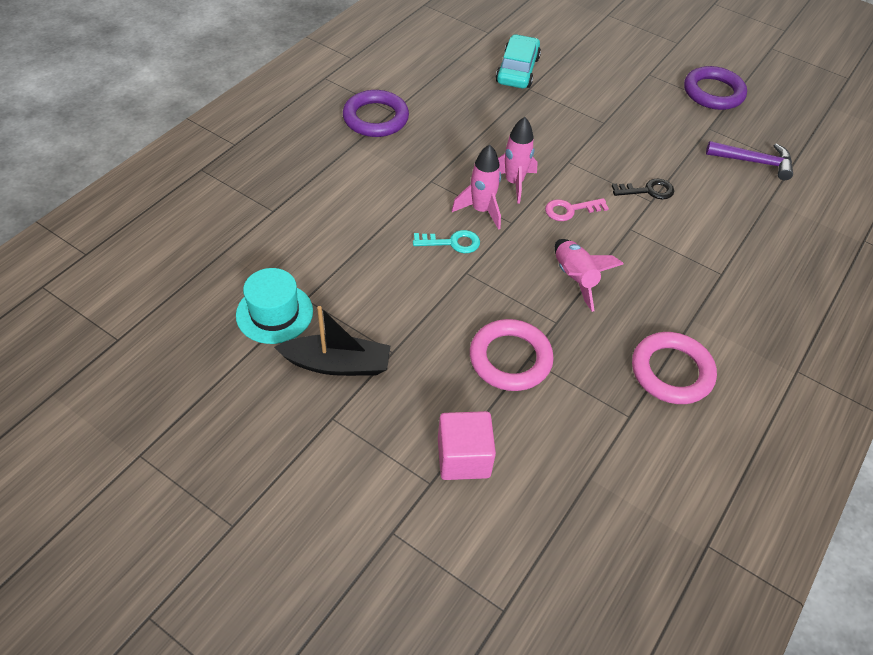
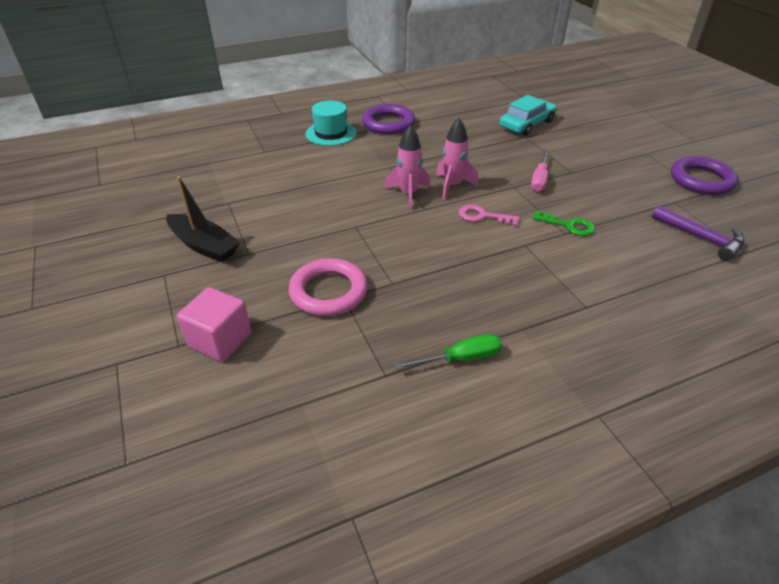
camera: 35 degrees right, 10 degrees down
(274, 313) = (200, 203): turquoise hat -> turquoise hat (331, 133)
(452, 242) = (365, 206): turquoise key -> none
(574, 279) = (439, 260): pink rocket -> none
(584, 143) = (539, 179): none -> pink screwdriver
(648, 190) = (568, 225): black key -> green key
(671, 371) = (460, 359): pink ring -> green screwdriver

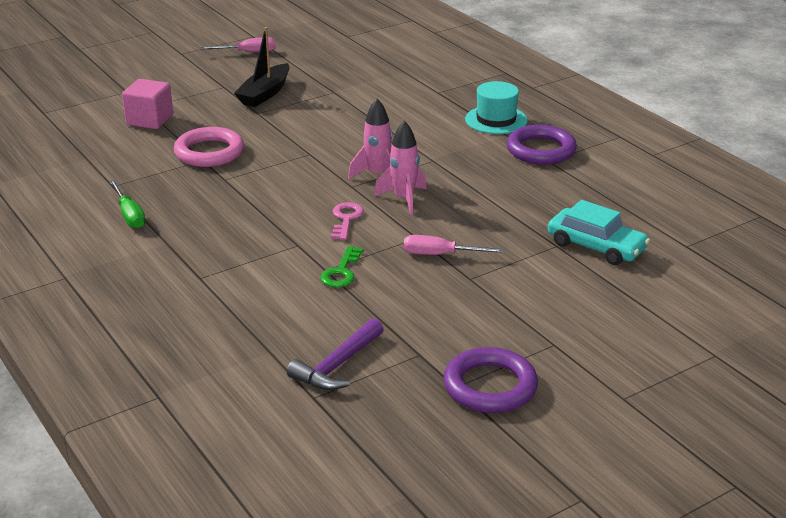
camera: 80 degrees right, 10 degrees down
(81, 252) = (248, 52): none -> pink screwdriver

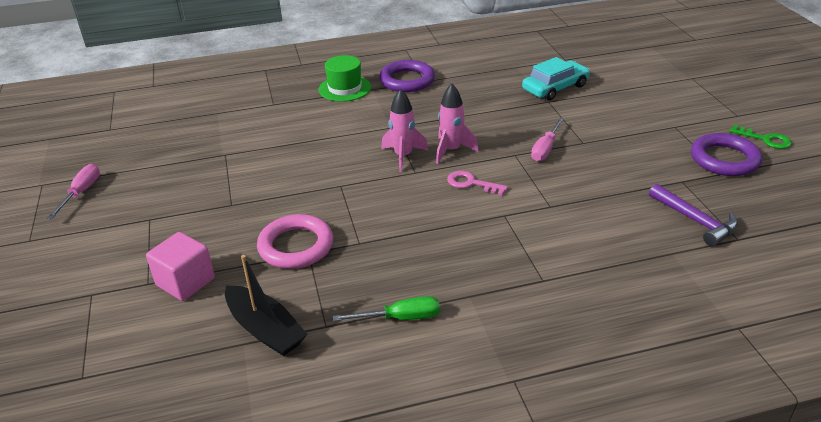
camera: 70 degrees left, 5 degrees up
(265, 94) = (192, 194): black boat -> black boat (265, 329)
(341, 272) = (557, 198): green key -> green key (765, 139)
(496, 120) = (345, 88): turquoise hat -> green hat

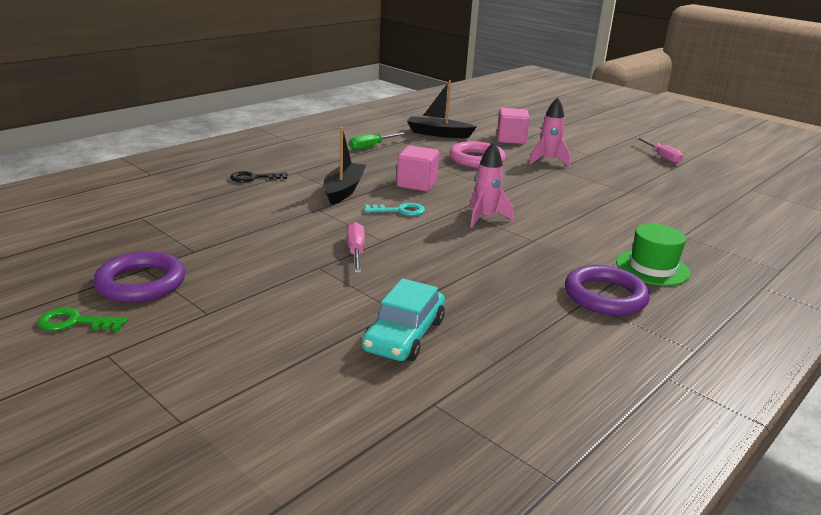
camera: 145 degrees right, 10 degrees down
(417, 218) = (416, 184): none -> pink cube
(451, 150) = (448, 231): pink rocket -> pink rocket (548, 161)
(471, 183) = (400, 211): pink key -> turquoise key
(505, 228) = (344, 190): none -> black boat
(600, 280) = (254, 178): none -> black key
(695, 221) = (180, 222): purple hammer -> none

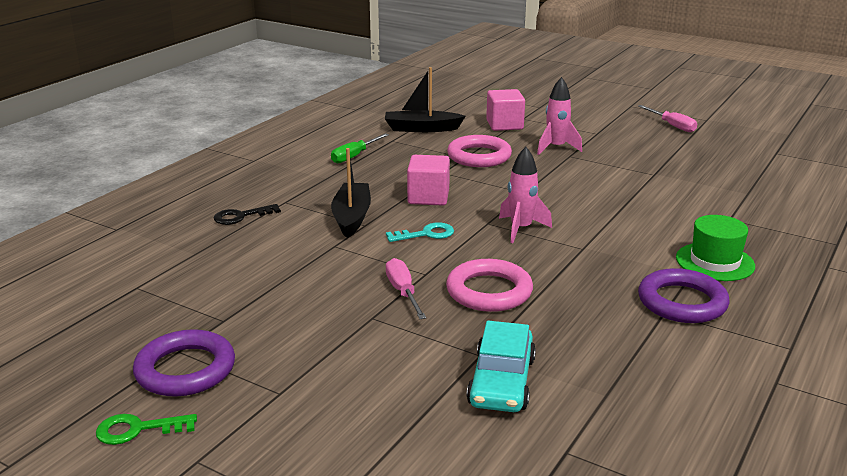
camera: 10 degrees left, 0 degrees up
(431, 262) = (489, 291): none -> pink ring

